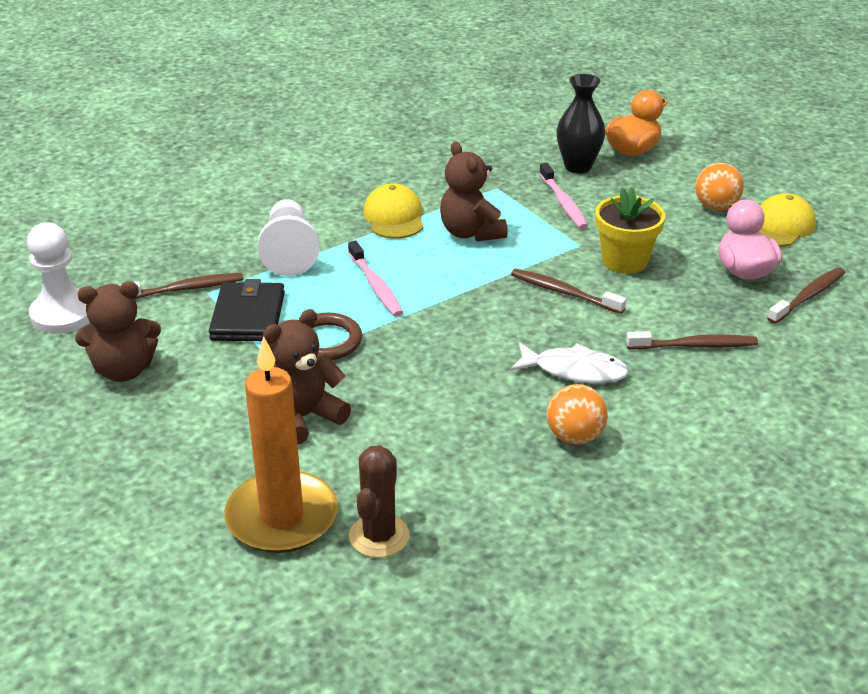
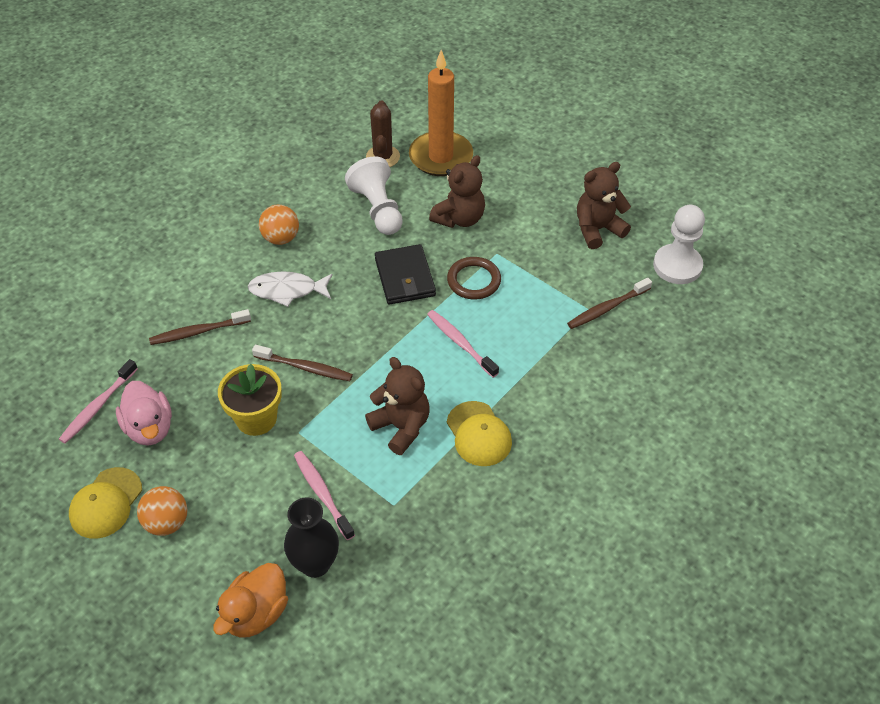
camera: 165 degrees right, 15 degrees up
(248, 316) = (543, 291): black wallet -> black wallet (405, 277)
(289, 252) = (549, 367): white pawn -> white pawn (378, 209)
(808, 296) = (98, 406): brown toothbrush -> pink toothbrush

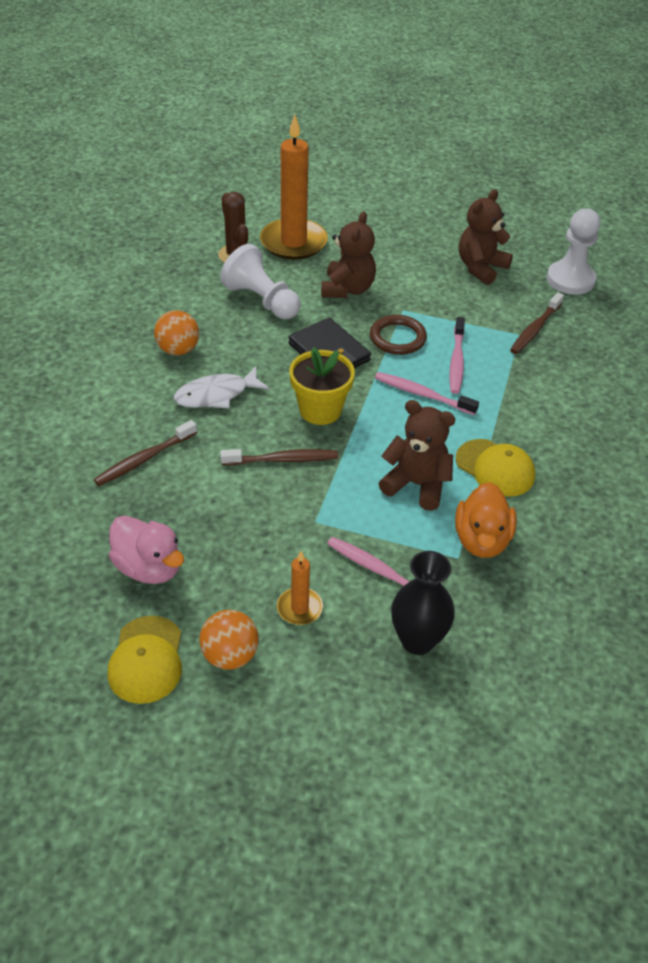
camera: 25 degrees left, 5 degrees down
(98, 406) = (74, 565): pink toothbrush -> pink toothbrush (456, 361)
(241, 503) = (299, 608): none -> orange candle
(256, 418) = (262, 522): yellow flower pot -> yellow flower pot (320, 410)
(256, 613) = (388, 711): orange duck -> orange duck (481, 540)

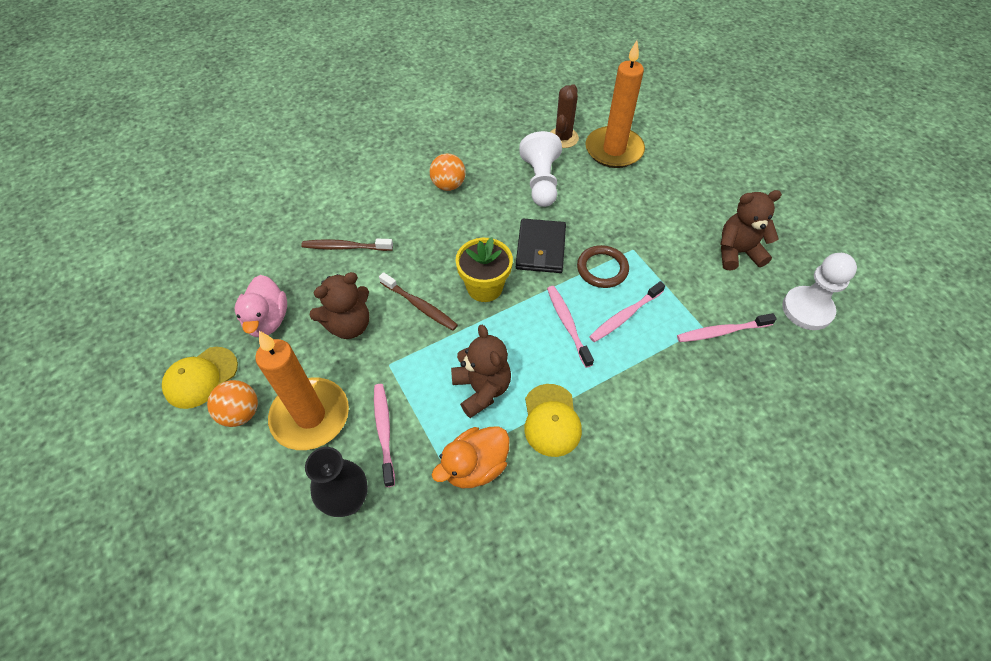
camera: 45 degrees right, 10 degrees up
(216, 395) = (434, 232): white fish -> none
(299, 608) = (310, 416): orange candle -> orange candle, size x2.10
(347, 289) = (610, 208): brown teddy bear -> brown teddy bear (349, 325)
(535, 329) = (721, 332): brown toothbrush -> pink toothbrush

